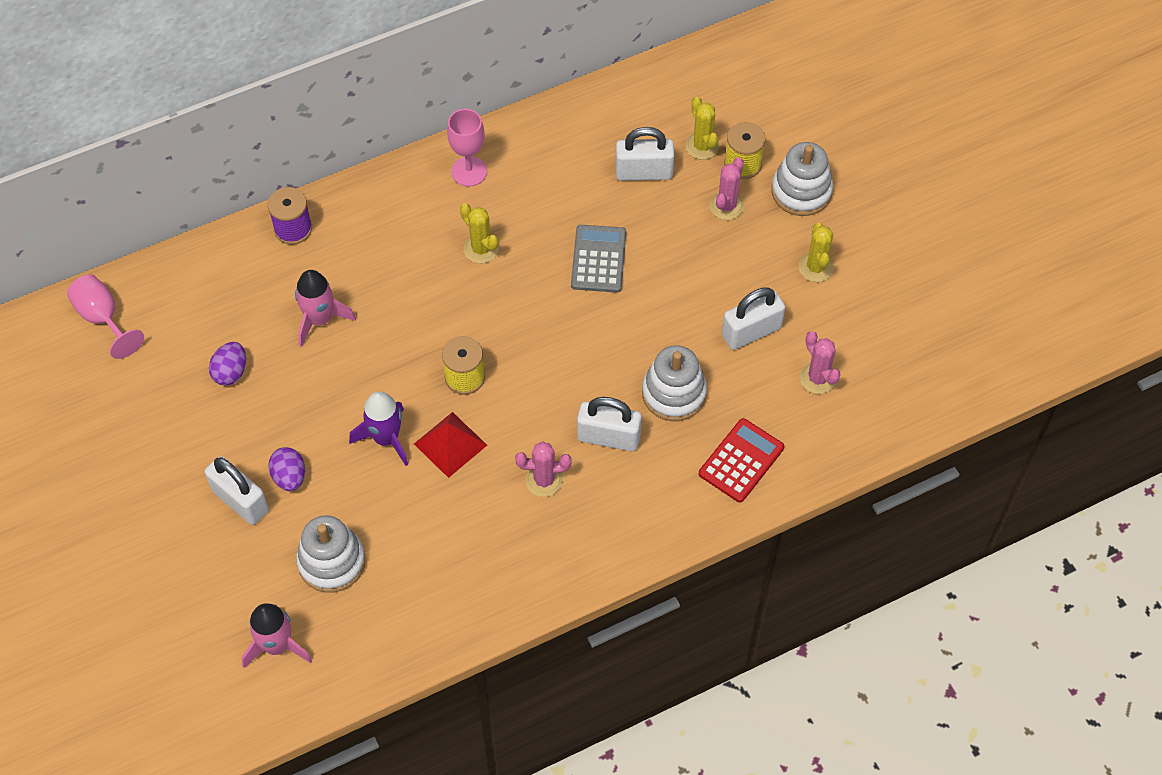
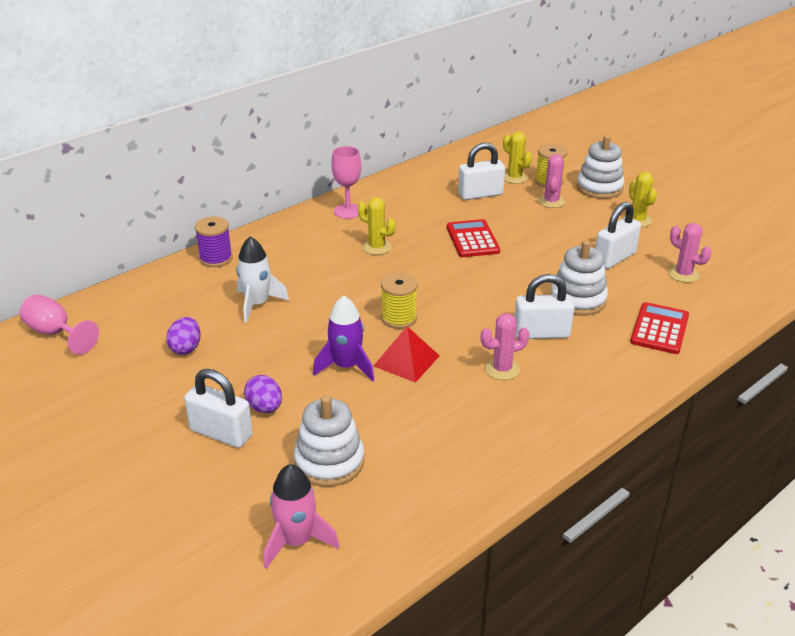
camera: 15 degrees left, 25 degrees down
(320, 319) = (257, 304): pink rocket -> white rocket
(598, 259) = (472, 239): grey calculator -> red calculator

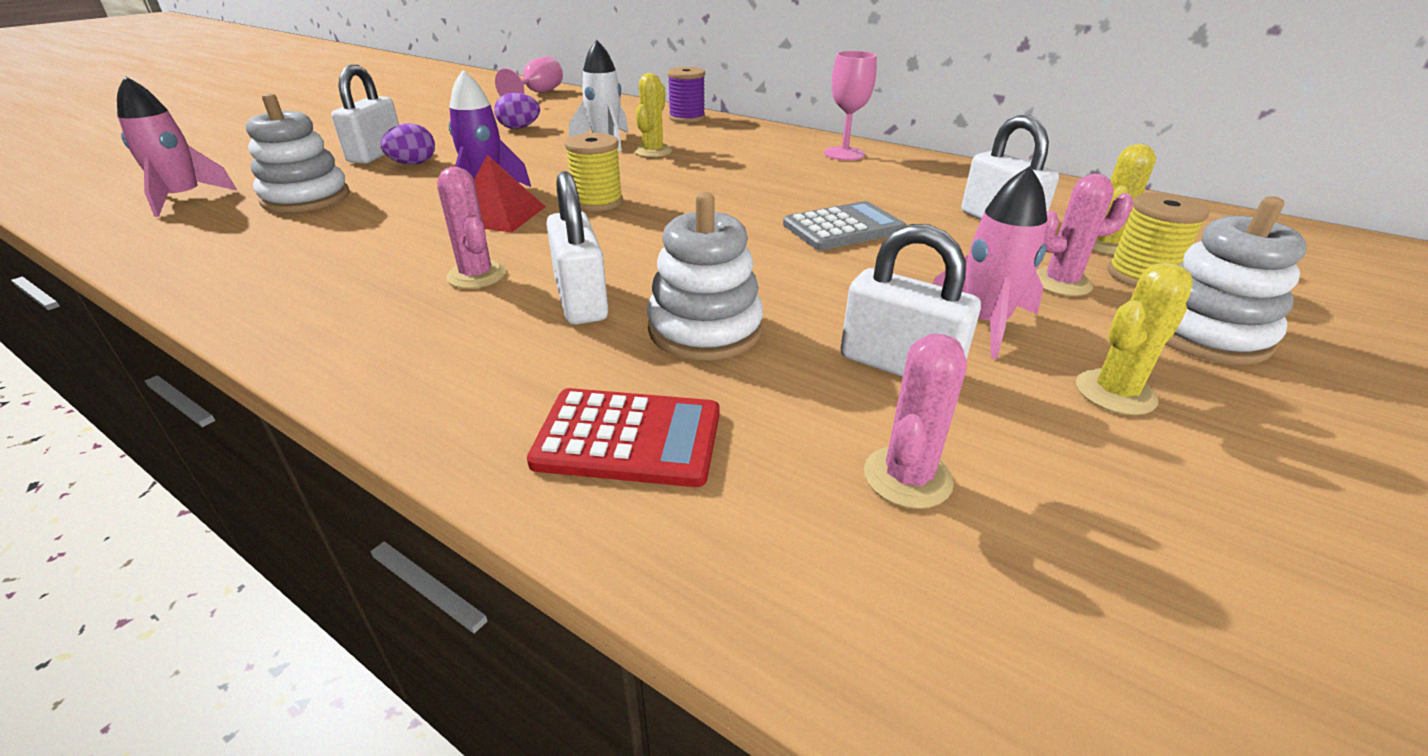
camera: 75 degrees right, 0 degrees up
(376, 247) = (766, 175): yellow cactus -> yellow cactus (653, 151)
(472, 239) = (843, 228): red calculator -> grey calculator
(584, 230) = (984, 323): none -> pink rocket

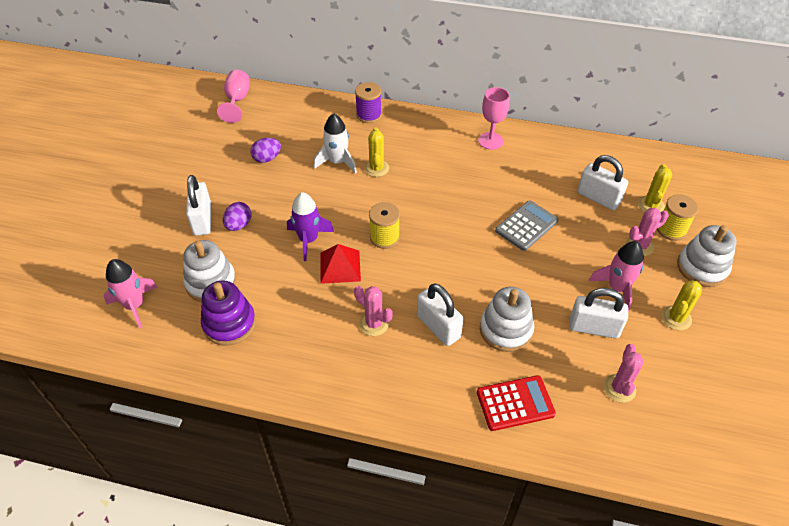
camera: 20 degrees left, 15 degrees up
(270, 234) = (229, 323): none -> purple stacking toy

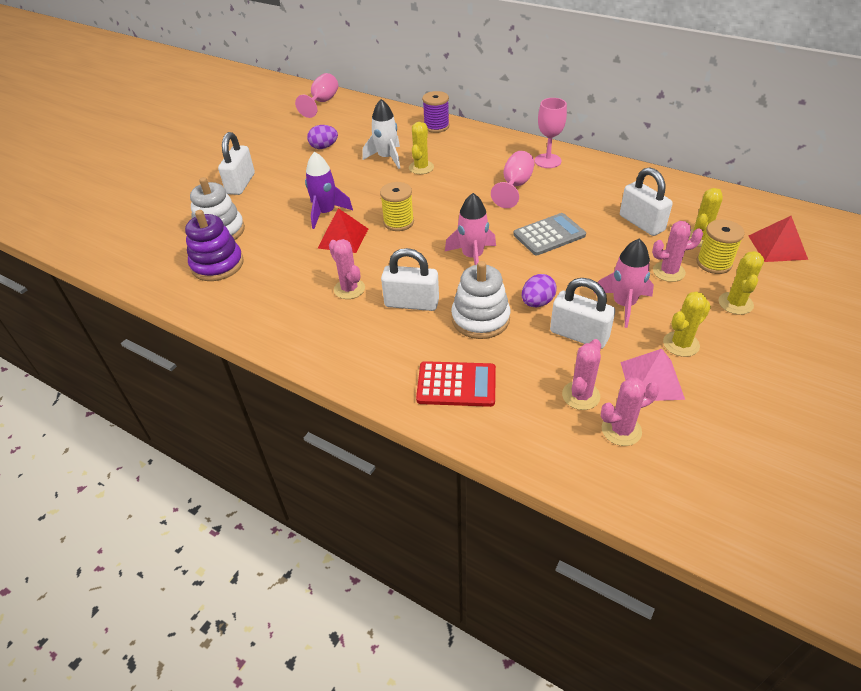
camera: 20 degrees right, 5 degrees down
(135, 305) = (146, 237): pink rocket -> pink rocket (472, 257)
(239, 225) = (270, 192): purple egg -> purple egg (537, 302)
(438, 327) = (411, 303): white padlock -> white padlock turned 60 degrees counterclockwise
(473, 175) = (515, 186): none -> pink goblet
(663, 413) = (621, 430): none -> pink cactus
(667, 359) = (651, 380): none -> pink pyramid
(702, 267) = (735, 303): white stacking toy -> yellow cactus
(713, 203) = (777, 247): none -> red pyramid

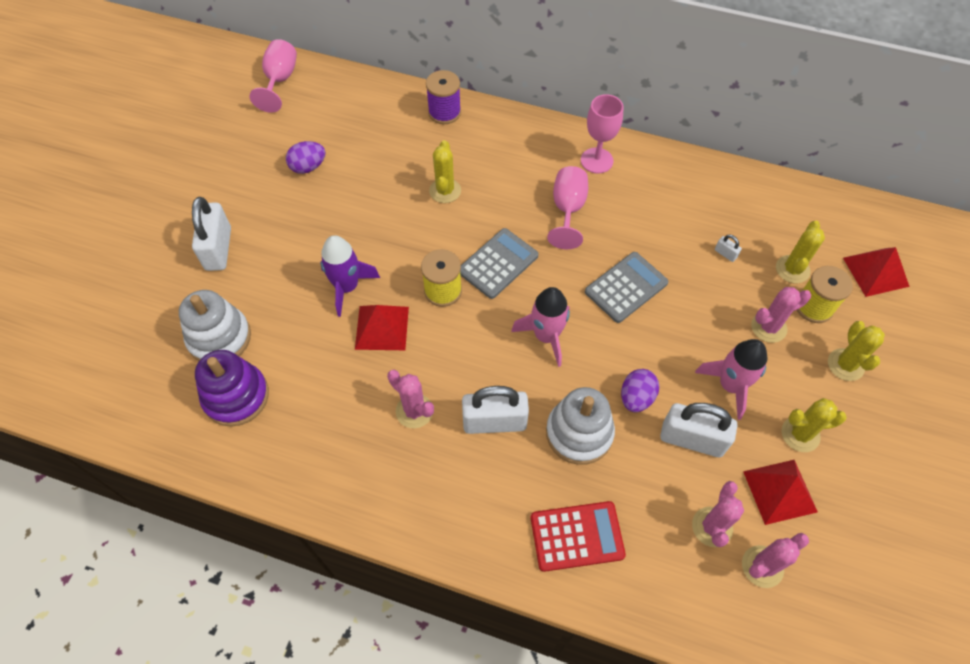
camera: 15 degrees left, 15 degrees up
(386, 158) = (396, 178): white rocket -> none
(448, 211) = (498, 263): none -> grey calculator
(641, 223) = (725, 254): white padlock -> white padlock, size x0.41
(651, 380) = (779, 491): pink pyramid -> red pyramid
(681, 344) = (800, 434): yellow cactus -> yellow cactus turned 45 degrees clockwise

